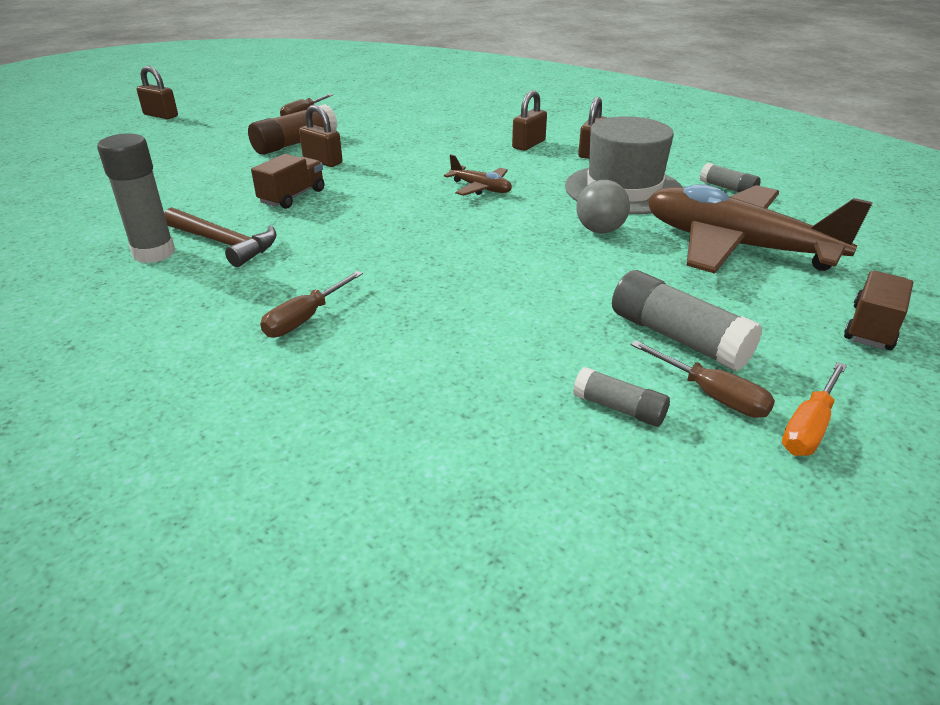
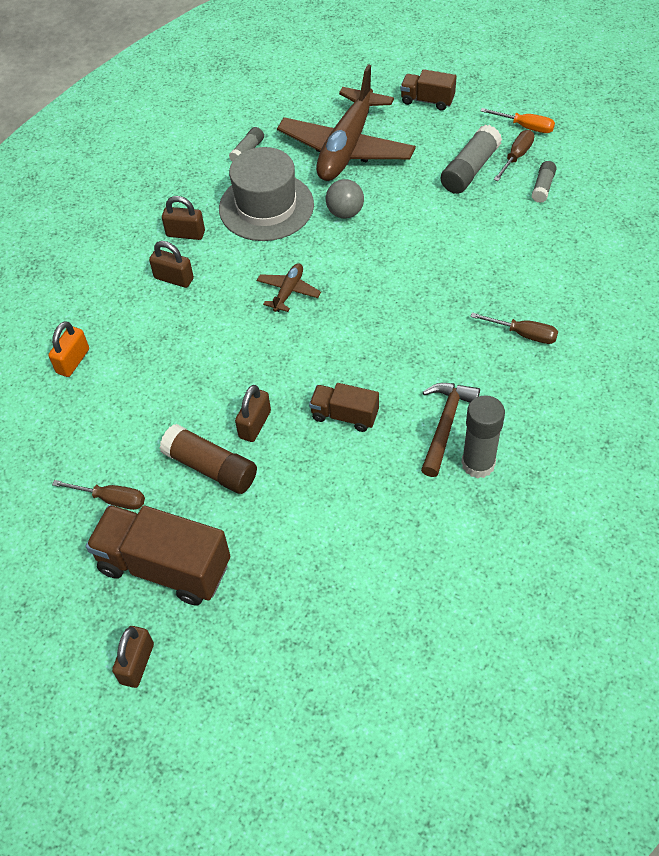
camera: 100 degrees left, 20 degrees up
(224, 126) = (165, 567): none -> brown truck
(451, 110) = (73, 361): none -> orange padlock

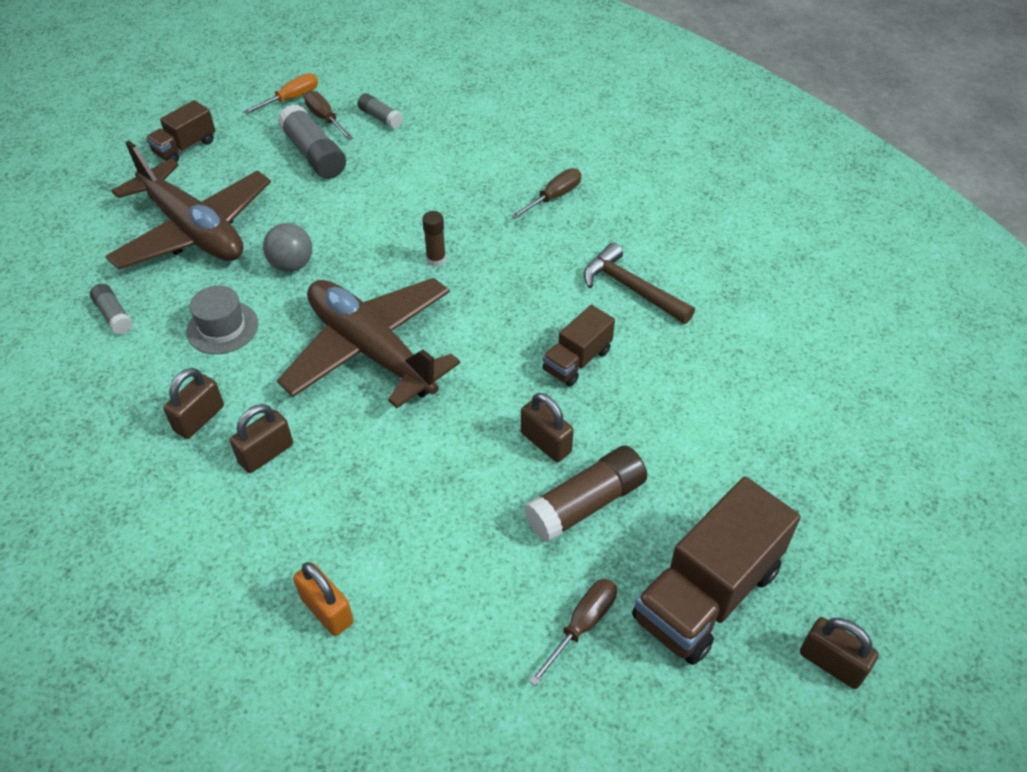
camera: 70 degrees left, 5 degrees down
(266, 206) = (222, 327): grey hat -> grey hat, size x0.56
(288, 292) = (371, 350): brown plane -> brown plane, size x2.32
(401, 289) = (436, 259): none -> brown glue stick
(478, 464) = (690, 282): grey glue stick -> none

